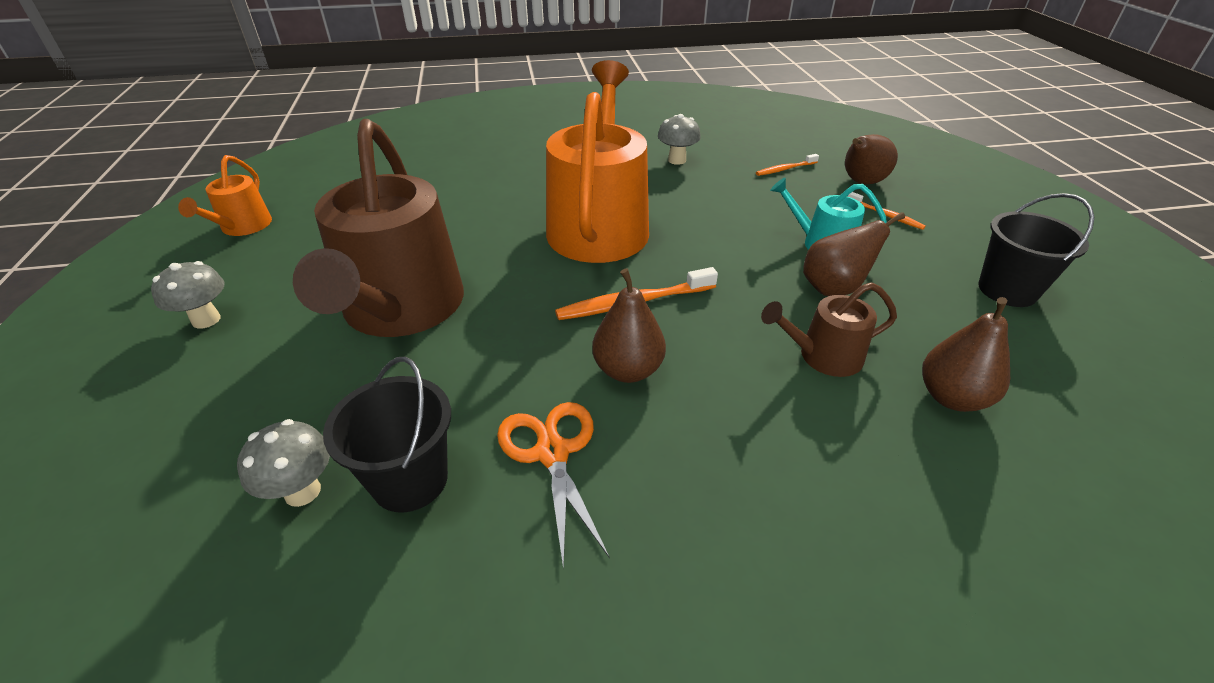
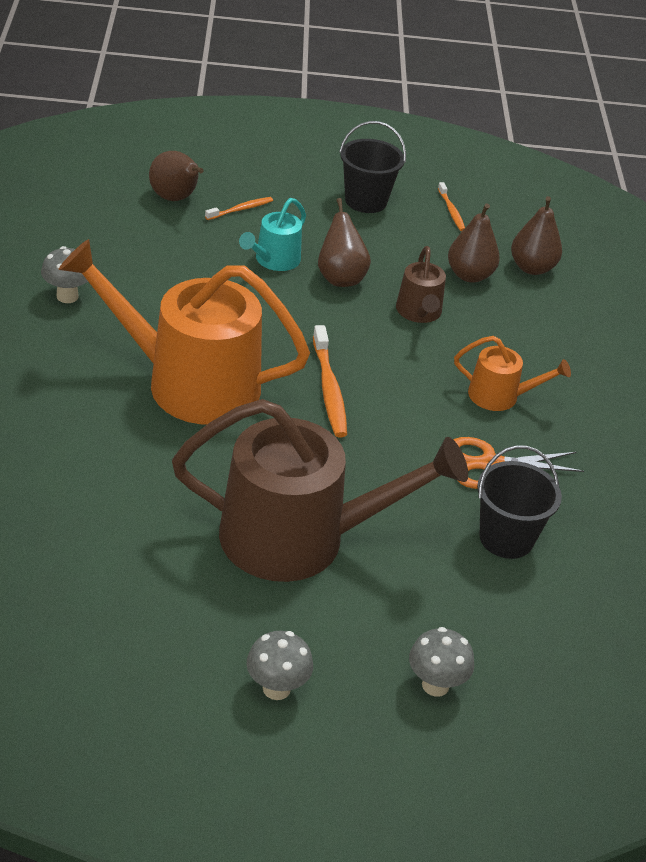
camera: 85 degrees left, 0 degrees up
(243, 227) = (75, 684): orange watering can -> orange watering can (500, 396)
(302, 491) = (510, 596): grey mushroom -> grey mushroom (435, 685)
(628, 370) = (414, 411): brown pear -> brown pear (532, 268)
(785, 169) = (125, 232): orange toothbrush -> orange toothbrush (451, 211)

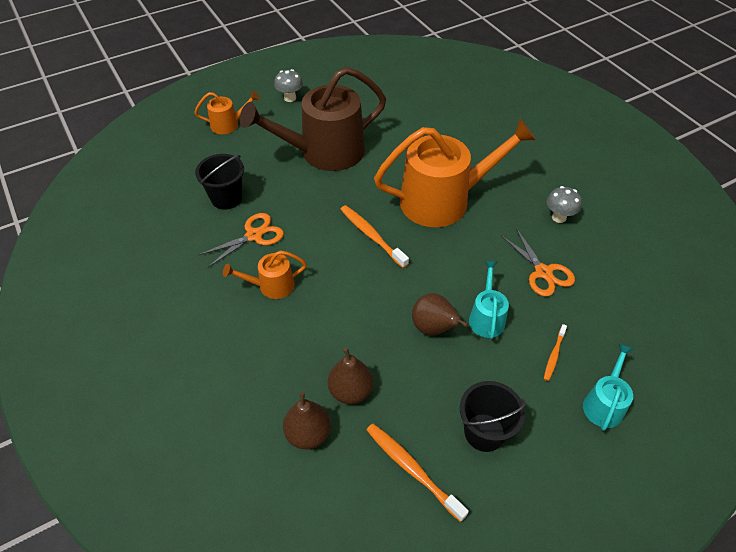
camera: 155 degrees right, 10 degrees up
(163, 262) = (543, 272): none -> orange scissors
(175, 198) = (602, 337): brown pear -> none
(237, 168) = (604, 404): none -> turquoise watering can
(419, 312) = (362, 328): brown watering can -> none
(435, 685) = (228, 124): grey mushroom -> orange watering can
(451, 211) = (412, 469): orange toothbrush -> orange toothbrush, size x1.72

